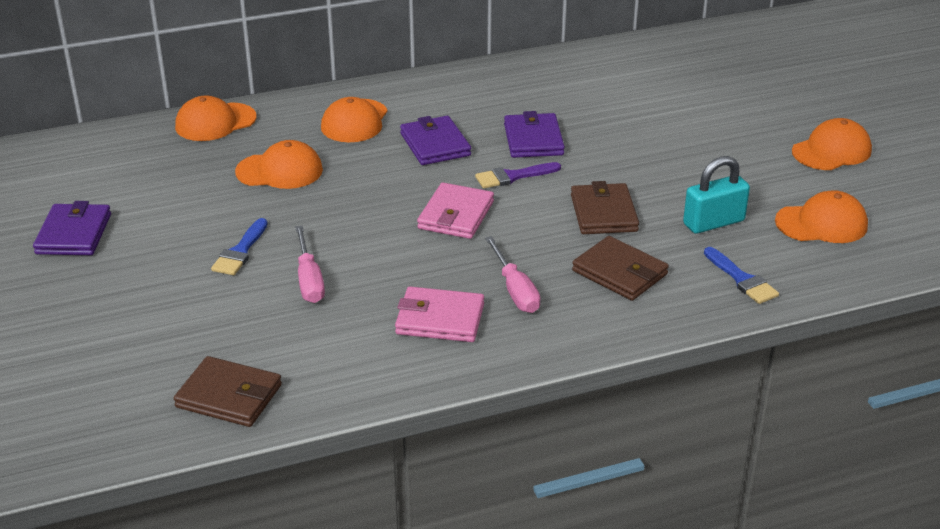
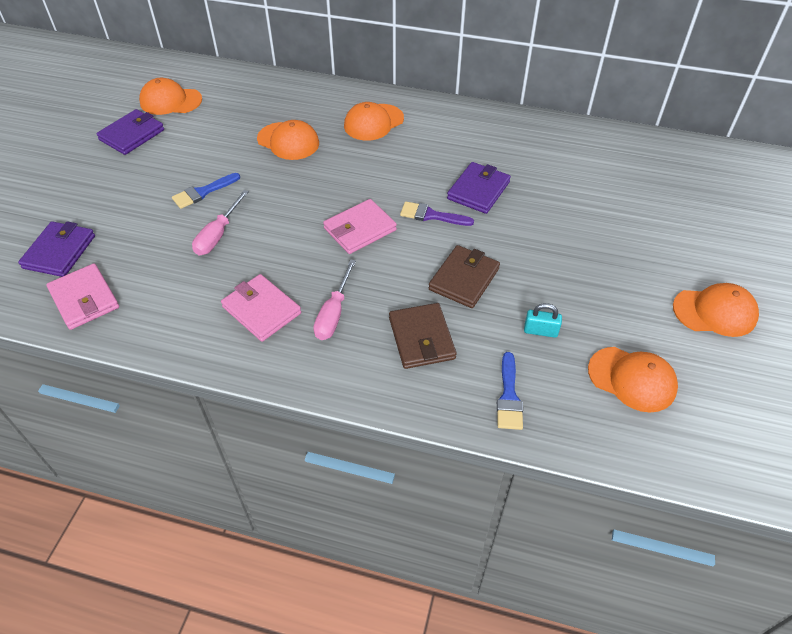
camera: 35 degrees right, 15 degrees up
(215, 122) = (290, 87): orange cap -> orange cap (170, 101)
(229, 396) = (84, 299): brown wallet -> pink wallet
(435, 144) = (406, 164): purple wallet -> purple wallet (59, 252)
(713, 223) = (540, 331): turquoise padlock -> turquoise padlock, size x0.60

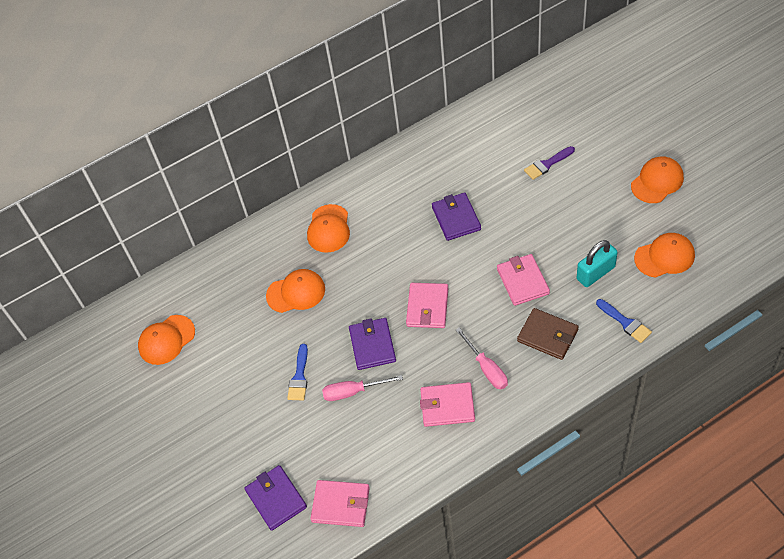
camera: 40 degrees left, 5 degrees up
(132, 135) = (183, 388): purple wallet -> purple wallet (372, 345)
(218, 235) = (353, 392): pink screwdriver -> pink screwdriver turned 105 degrees clockwise
(431, 215) = (453, 260): purple brush -> purple brush (547, 164)
(464, 279) = (523, 281): brown wallet -> pink wallet
(540, 331) = (595, 273): turquoise padlock -> turquoise padlock, size x1.66

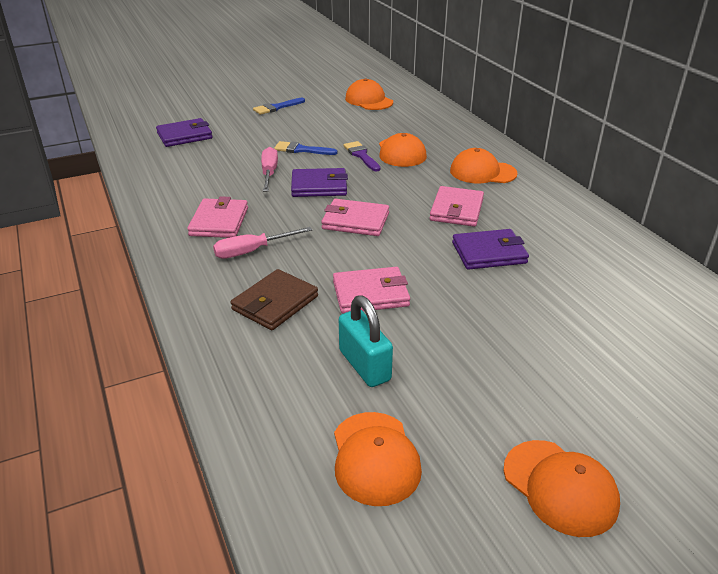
camera: 90 degrees right, 20 degrees down
(341, 505) = (155, 161): pink wallet -> pink wallet (456, 210)
(547, 164) = (594, 347): purple brush -> purple brush (361, 155)
(625, 322) = (262, 381): blue brush -> blue brush (276, 107)

